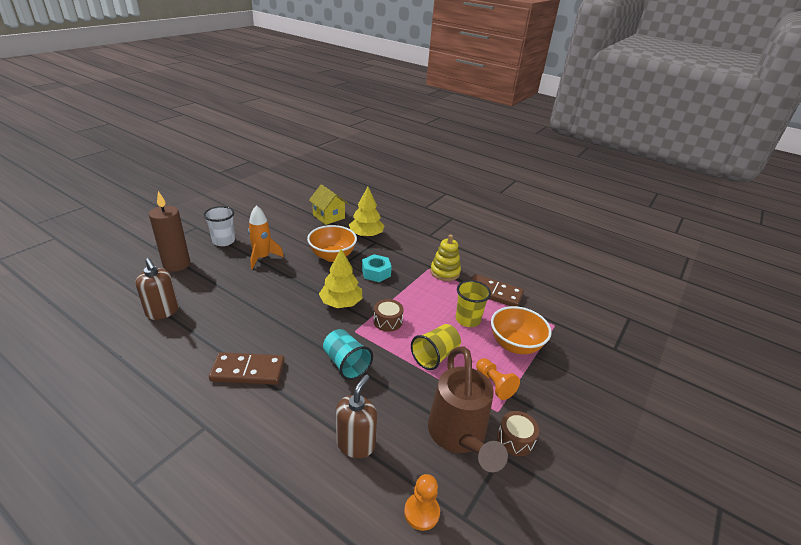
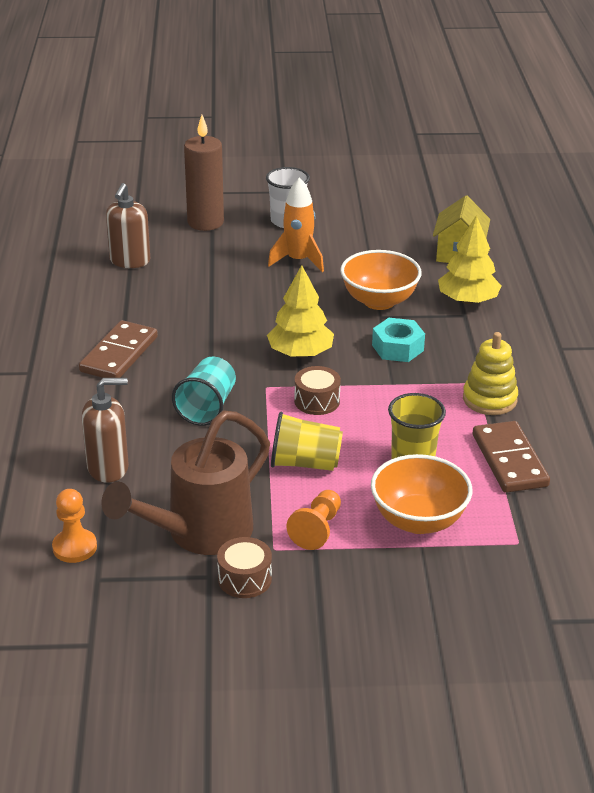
camera: 55 degrees right, 0 degrees up
(248, 371) = (119, 354): brown domino -> brown domino turned 60 degrees clockwise

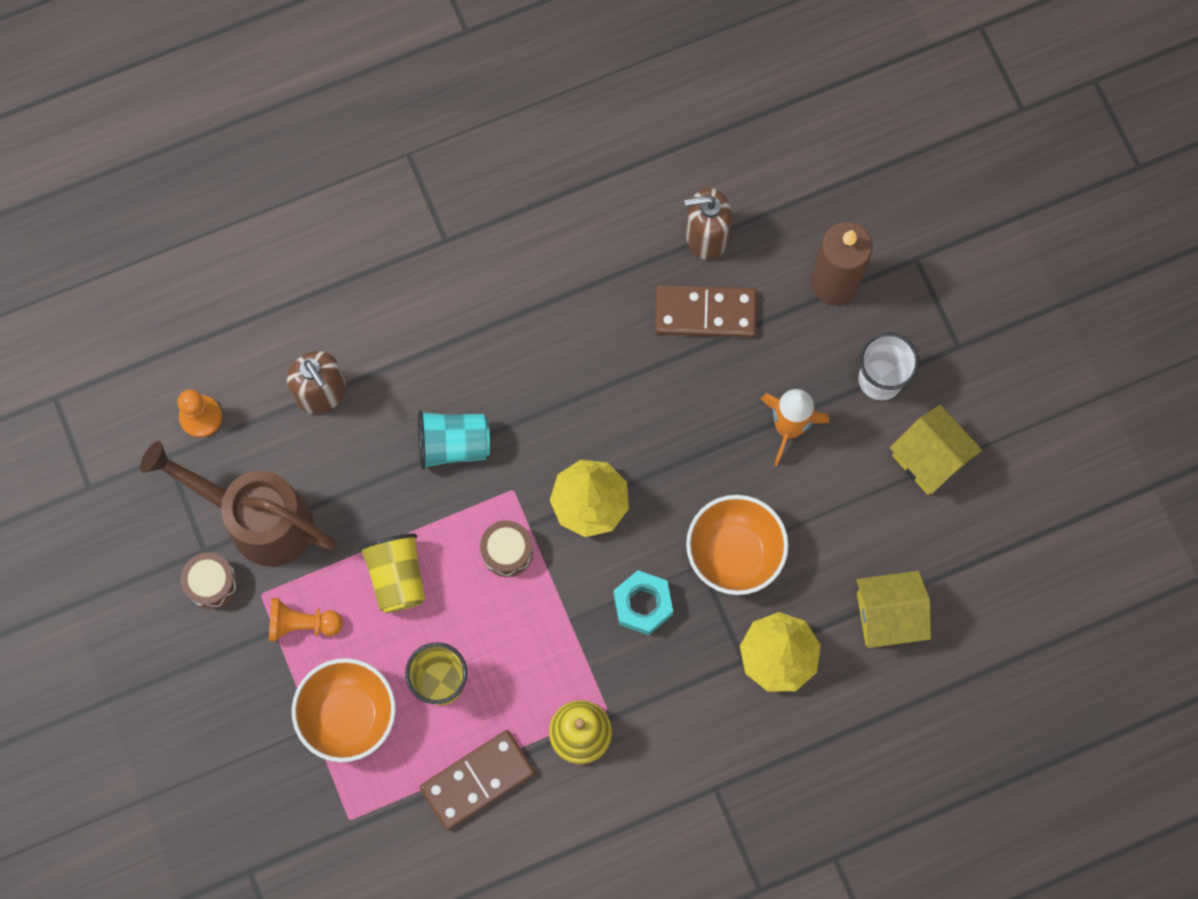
camera: 70 degrees right, 40 degrees up
(119, 354) = (512, 314): brown domino -> brown domino (705, 313)
(355, 216) = (929, 458): none -> yellow house

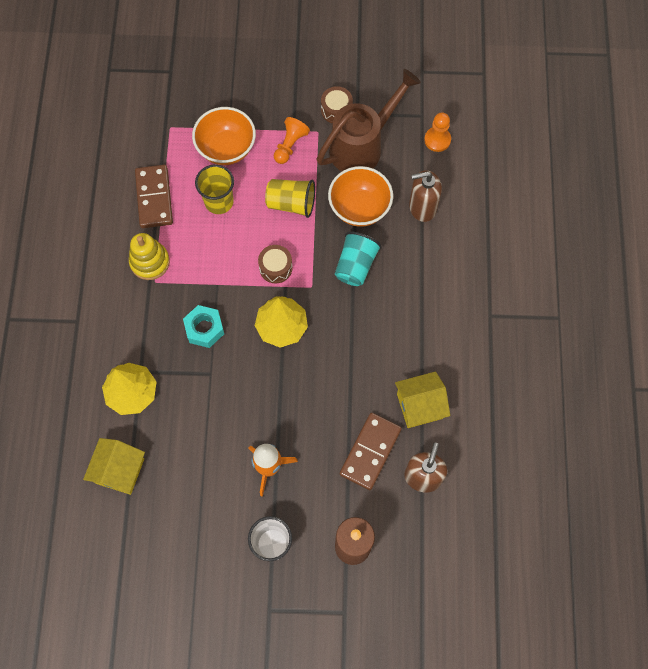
camera: 115 degrees right, 5 degrees down
(734, 553) = (207, 396): orange bowl -> orange bowl (359, 208)
(929, 458) = (204, 549): yellow house -> yellow house (419, 406)

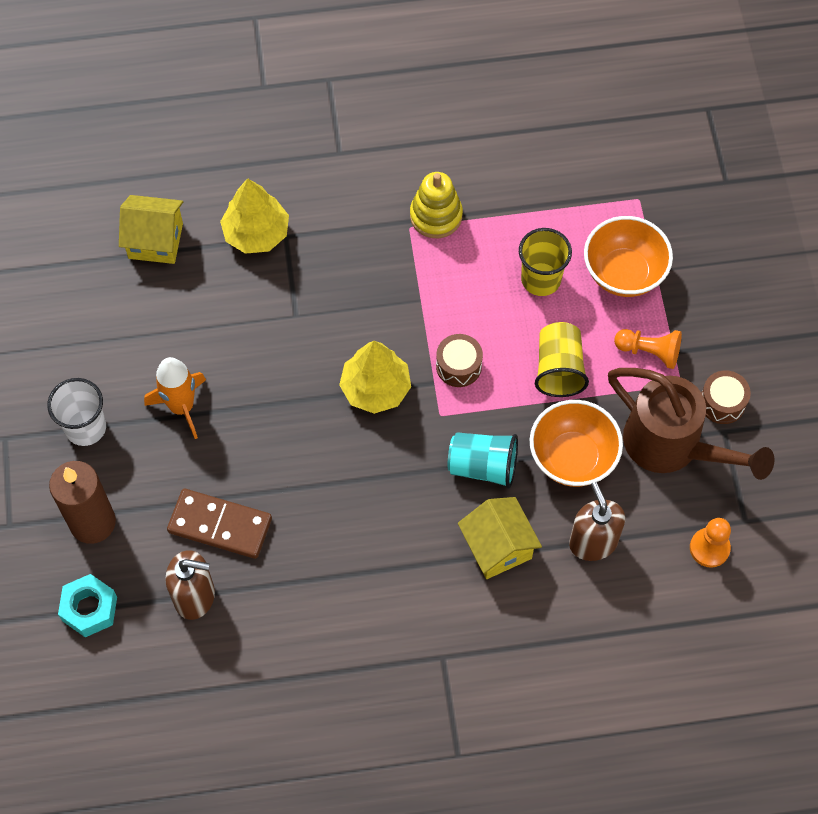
camera: 80 degrees right, 5 degrees down
(154, 198) = (528, 202): brown domino -> none
(204, 329) = (355, 297): turquoise nut -> turquoise nut (89, 609)
(419, 406) = (293, 579): yellow house -> yellow house (497, 547)

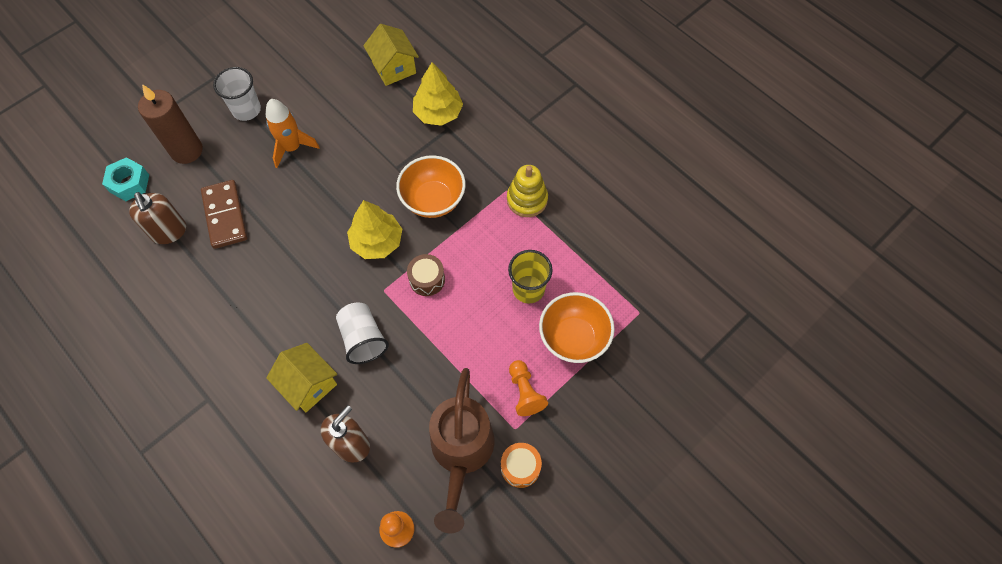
camera: 55 degrees right, 0 degrees up
(483, 466) = (363, 339): turquoise cup -> white cup
(497, 547) = (309, 384): yellow house -> yellow house turned 75 degrees counterclockwise
(559, 369) = (469, 341): yellow cup -> none
(572, 457) = (407, 391): orange bowl -> orange bowl (433, 200)
(722, 403) = (520, 467): brown drum -> orange drum

